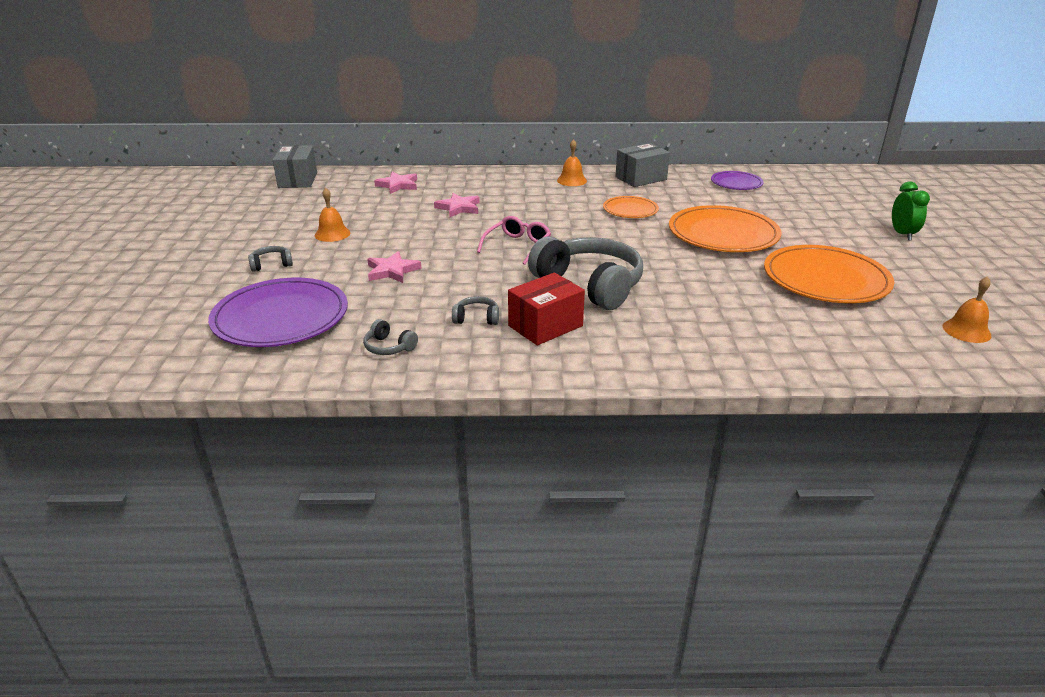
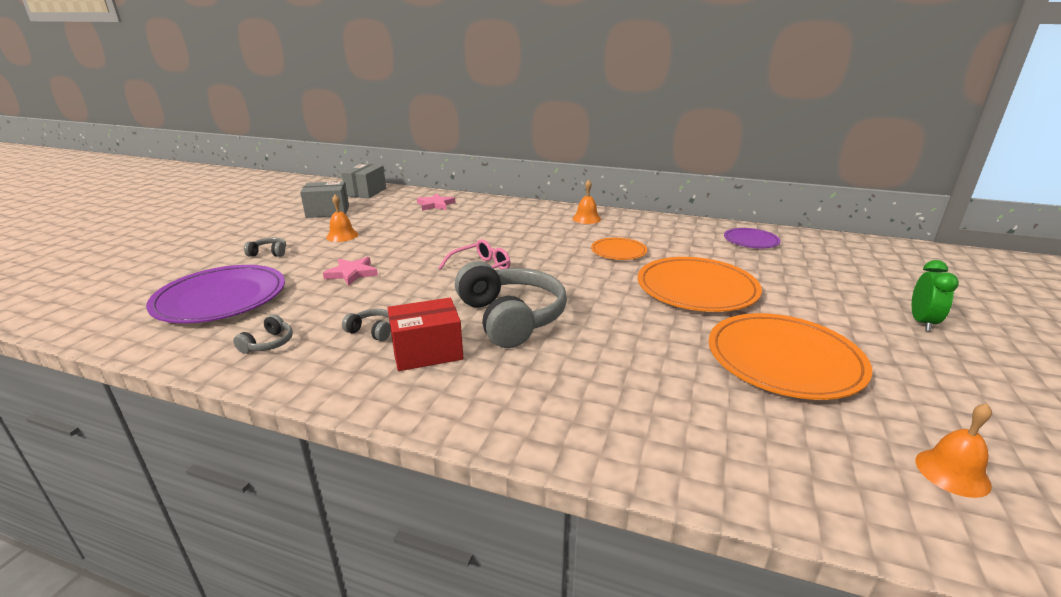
camera: 20 degrees right, 5 degrees down
(389, 347) = (268, 343): grey headphones -> grey headphones turned 120 degrees counterclockwise
(458, 208) = (464, 229): pink star -> none
(641, 178) = (654, 224): grey box -> grey box (328, 212)

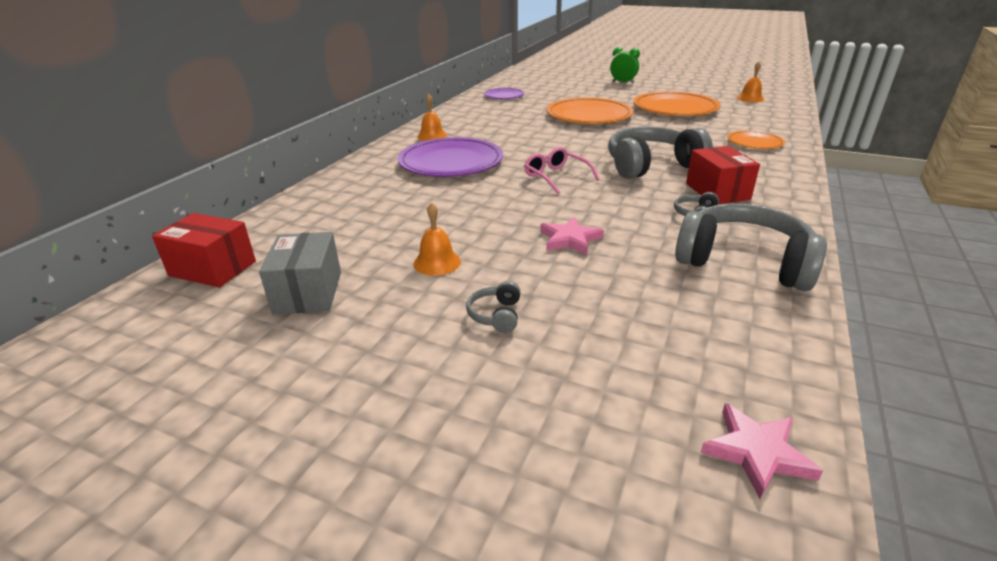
camera: 85 degrees left, 5 degrees up
(221, 298) = (656, 321): purple plate -> purple plate (451, 162)
(268, 343) = (744, 262): grey headphones -> grey headphones, size x2.43
(366, 192) = (213, 268): grey box -> red box
(435, 205) = (334, 207): pink star -> pink star (757, 452)
(618, 251) = (519, 130): orange plate -> orange plate (754, 142)

